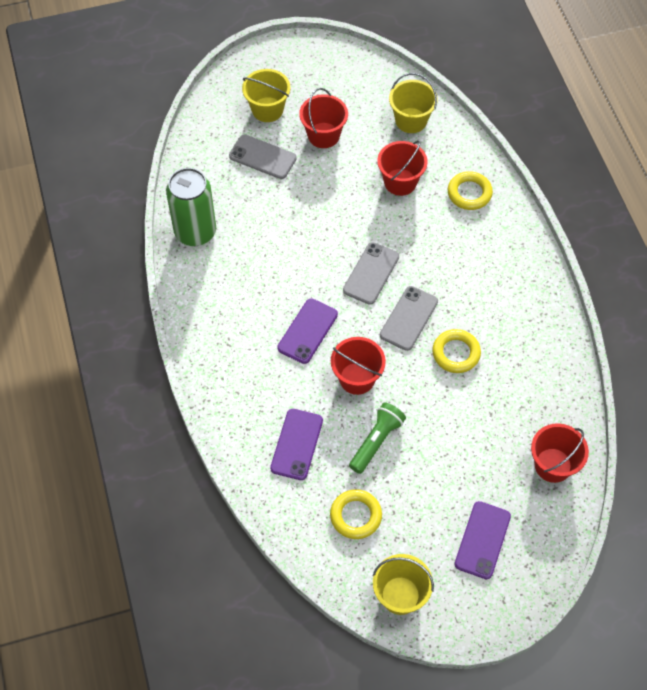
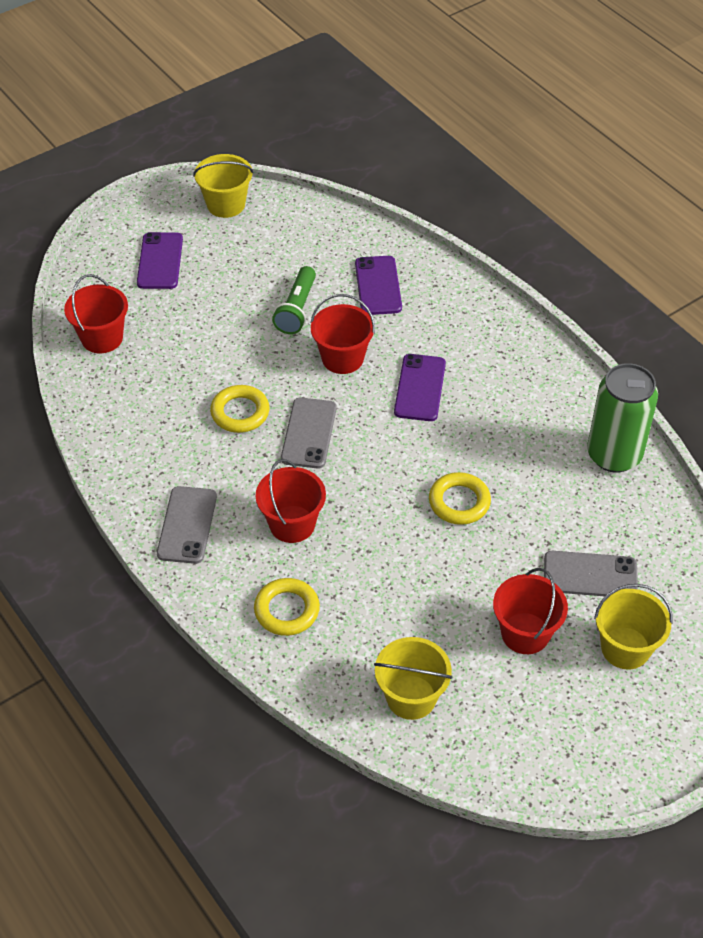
camera: 160 degrees right, 10 degrees down
(355, 516) = (292, 247): yellow ring -> yellow ring (459, 502)
(371, 273) = (375, 469): grey phone -> grey phone (187, 525)
(400, 182) = (388, 597): red bucket -> red bucket (292, 524)

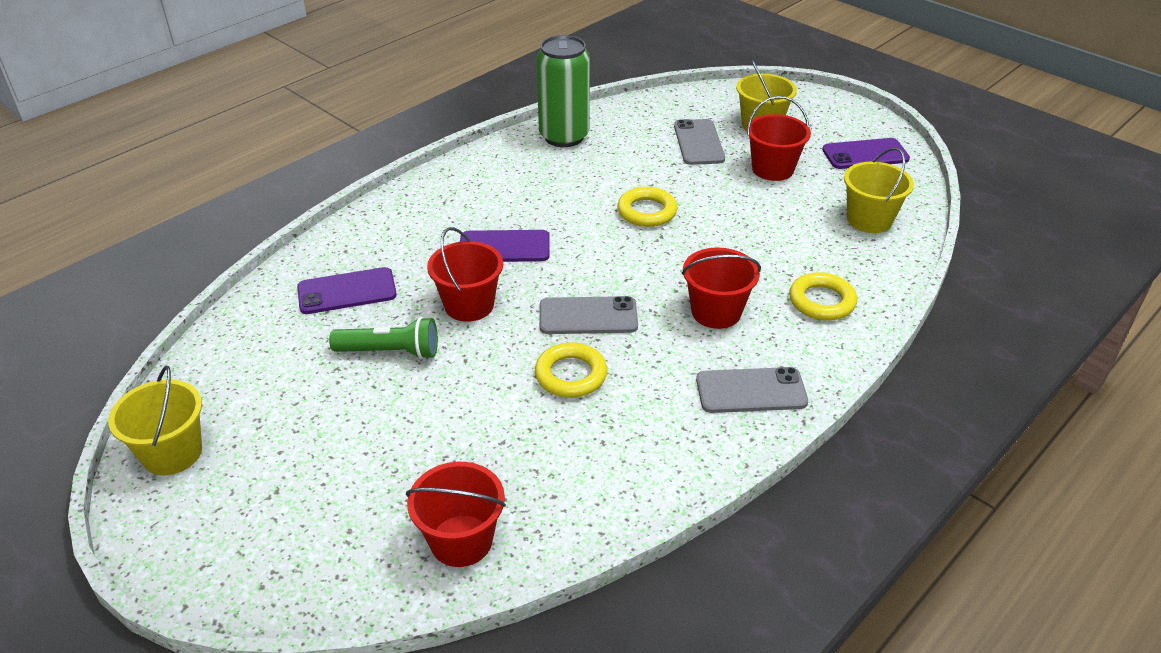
camera: 100 degrees left, 10 degrees down
(160, 261) = (294, 506): purple phone -> purple phone (865, 154)

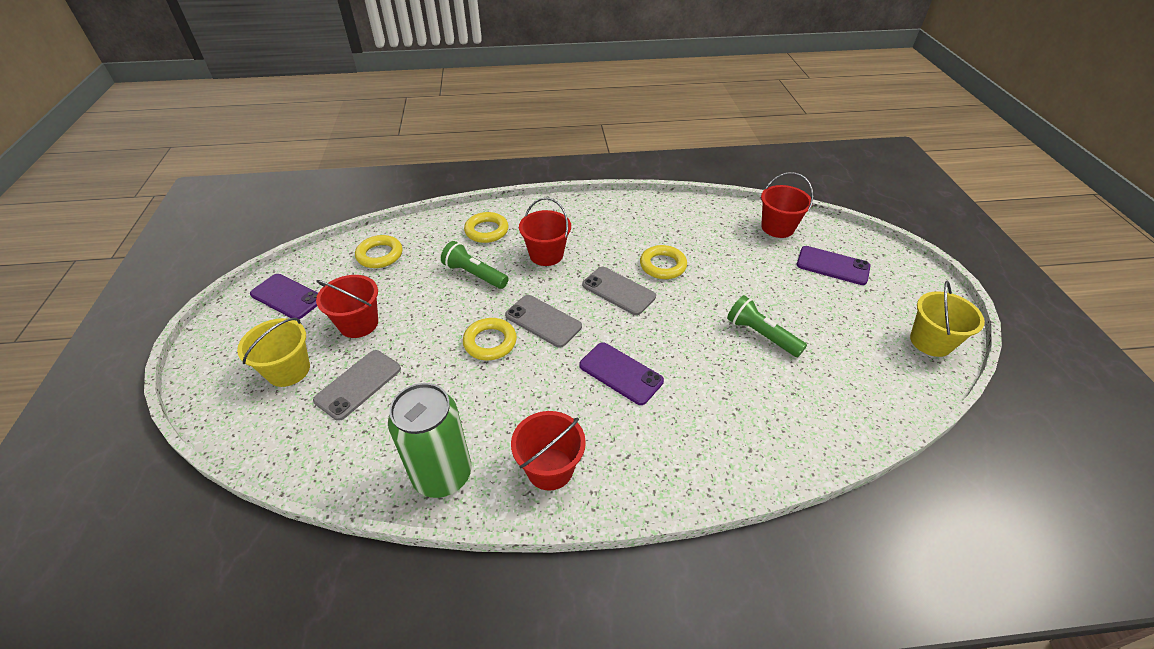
camera: 140 degrees left, 5 degrees up
(347, 291) = (768, 403): purple phone -> purple phone (832, 266)
(469, 305) = (685, 339): red bucket -> red bucket (550, 469)
(751, 391) = (583, 215): grey phone -> grey phone (543, 321)
(752, 252) = (474, 274): none -> green flashlight
(869, 220) = (380, 255): yellow bucket -> yellow ring

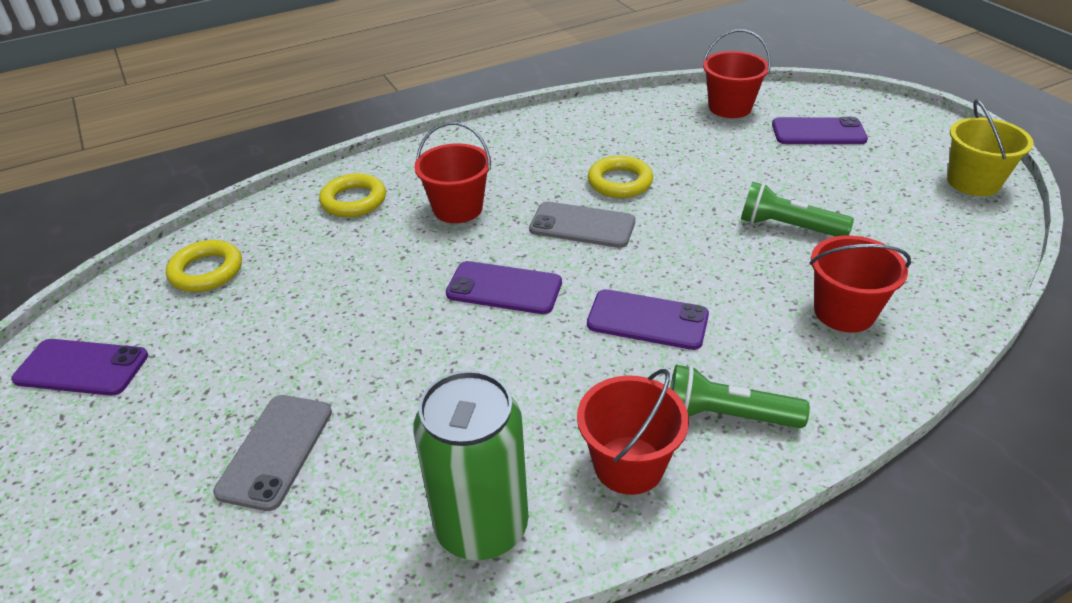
camera: 20 degrees left, 5 degrees down
(288, 370) = (145, 468): yellow bucket -> none
(359, 324) = (227, 370): red bucket -> red bucket (844, 312)
(474, 274) = (369, 258): green flashlight -> green flashlight (727, 415)
(490, 342) = (445, 335): yellow ring -> none
(543, 321) = (504, 288): grey phone -> purple phone

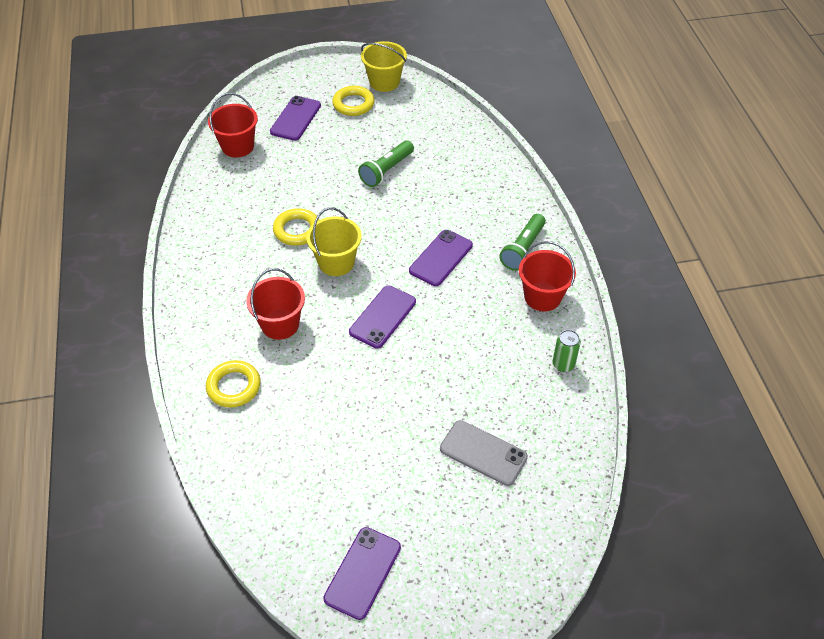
camera: 75 degrees left, 10 degrees up
(206, 271) = (280, 491): yellow ring -> yellow ring (353, 104)
(481, 526) = (563, 364): green can -> green can, size x0.46
(582, 225) = (336, 262): grey phone -> yellow bucket
(844, 312) = (467, 178): red bucket -> none

